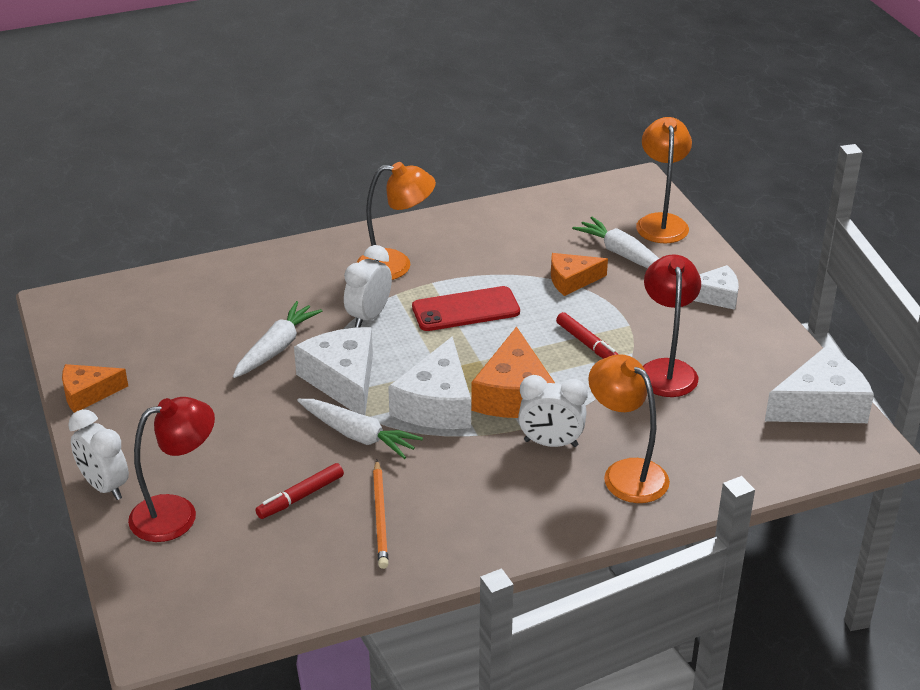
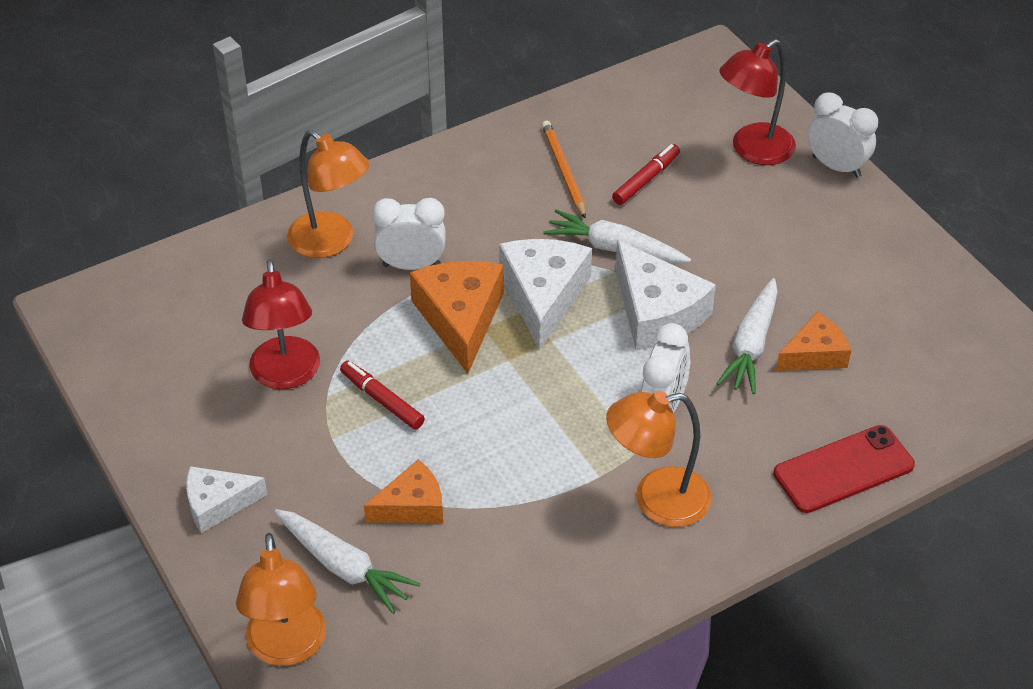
camera: 170 degrees right, 10 degrees up
(88, 394) = (923, 260): orange cheese -> orange cheese (814, 354)
(465, 309) = (543, 434): red phone -> red phone (843, 470)
(820, 404) = (111, 350): white cheese -> none

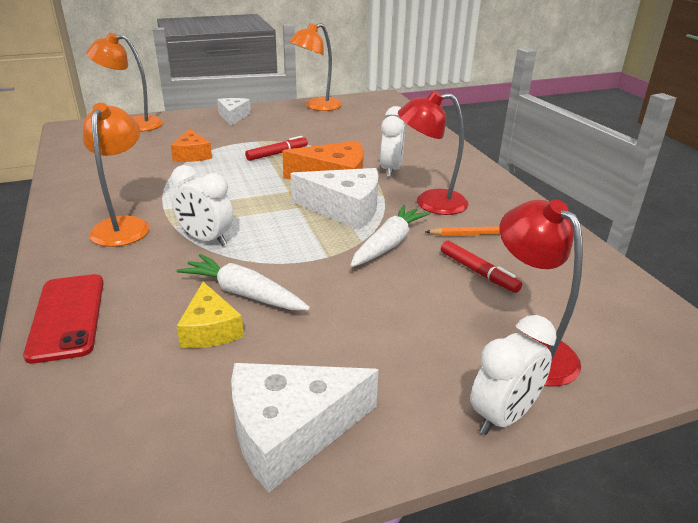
camera: 100 degrees right, 15 degrees down
(286, 375) = (311, 134): red lamp -> red lamp (430, 202)
(331, 242) = (418, 150): orange lamp -> orange lamp (317, 106)
(344, 567) = (168, 137): white carrot -> none
(656, 312) = (306, 252): white cheese -> white cheese (290, 431)
(814, 354) = (210, 329): orange cheese -> yellow cheese

